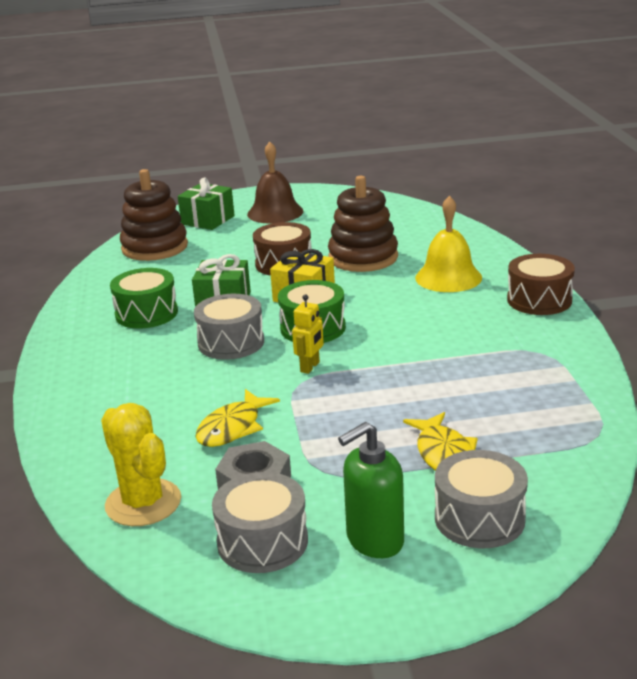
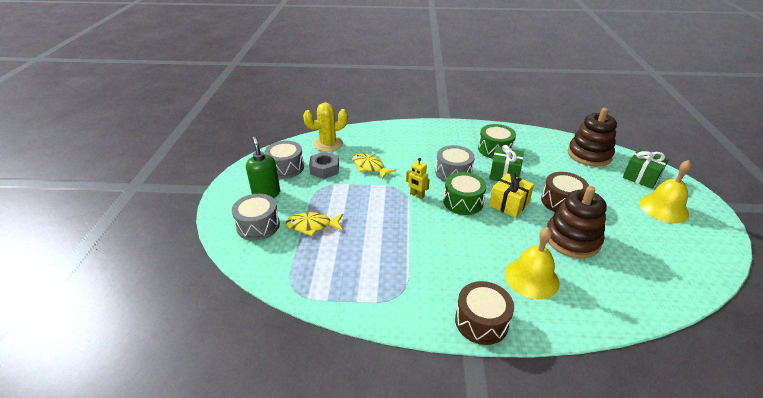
camera: 100 degrees right, 10 degrees up
(275, 212) = (663, 208): brown bell -> yellow bell

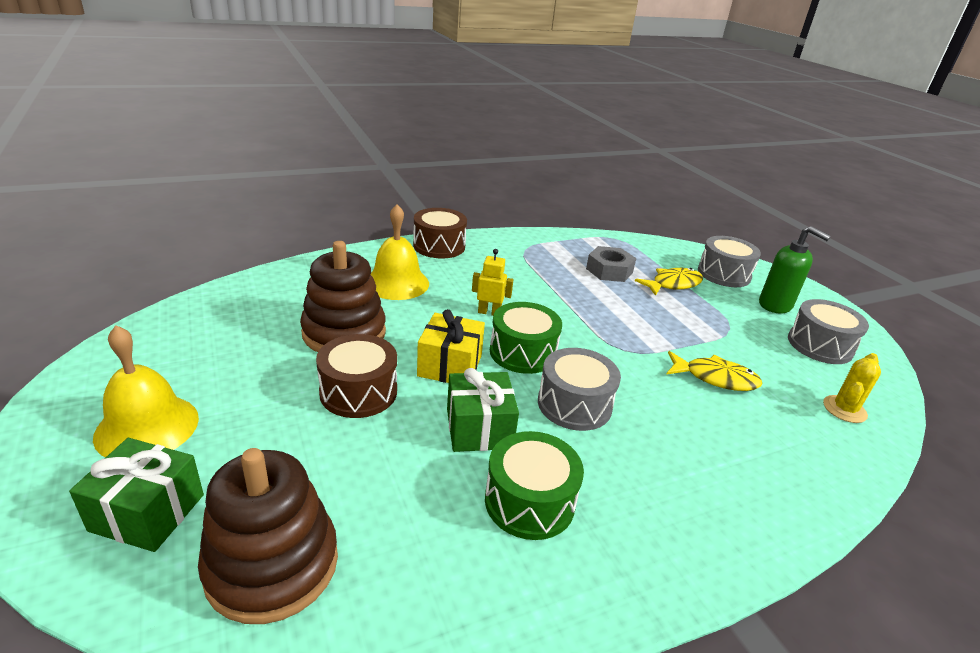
camera: 150 degrees right, 5 degrees down
(324, 169) = (769, 356): grey nut -> grey nut (609, 270)
(328, 144) = (844, 409): yellow cactus -> yellow cactus, size x0.65
(417, 195) = (596, 347): yellow robot -> yellow robot (489, 312)

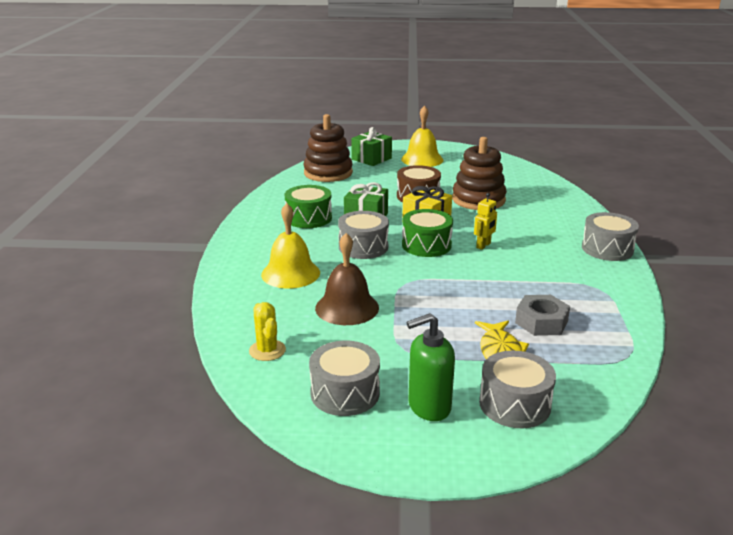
camera: 120 degrees right, 5 degrees down
(396, 283) = (540, 222): yellow bell -> yellow bell (290, 273)
(439, 246) = (607, 249): brown drum -> grey drum
(715, 378) = (347, 307): yellow fish -> brown bell

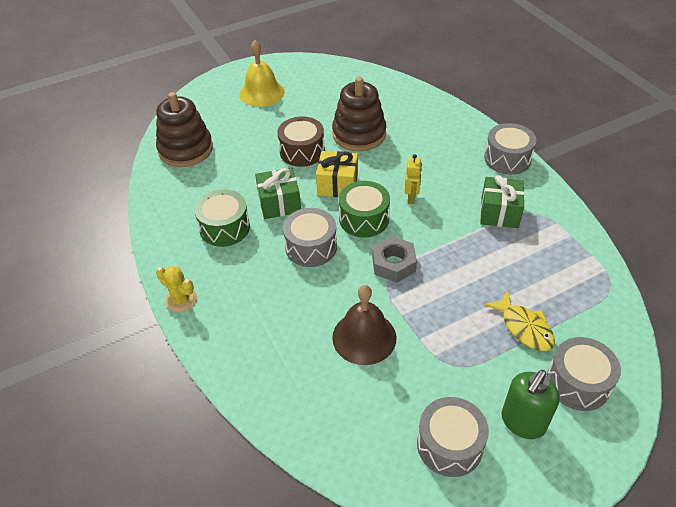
camera: 30 degrees left, 20 degrees up
(267, 350) = (343, 431): yellow cactus -> yellow cactus (181, 300)
(290, 273) = (275, 316): yellow bell -> none
(371, 159) = (211, 110): green gift -> green gift (499, 213)
(541, 322) = (526, 275): grey nut -> grey nut (393, 264)

